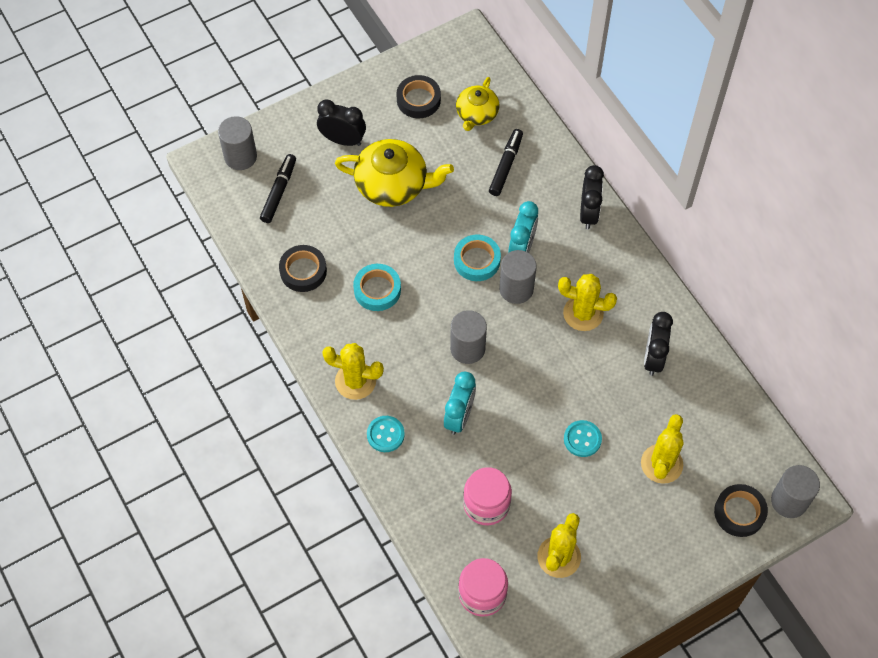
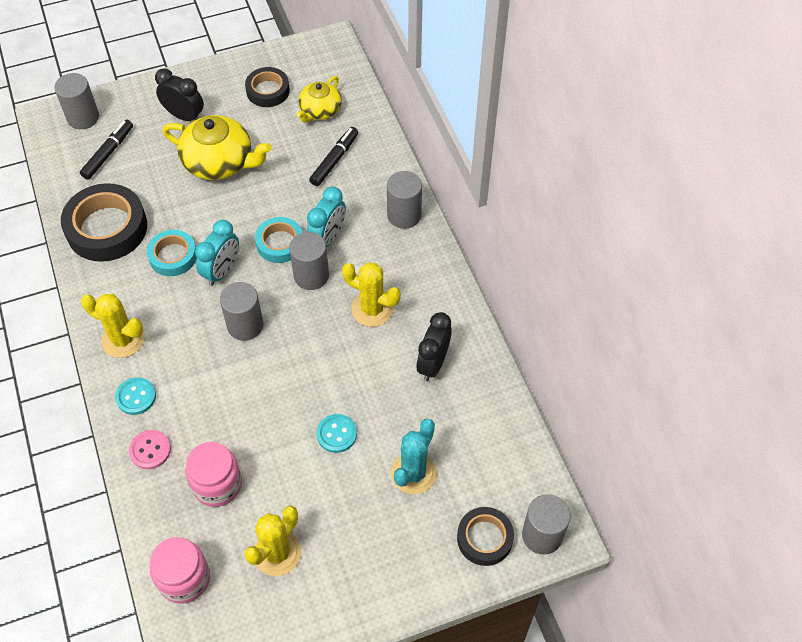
camera: 10 degrees right, 5 degrees down
(303, 271) = (107, 228): black tape -> black tape, size x1.71
(415, 483) = (150, 450): none -> pink button
(459, 416) = (216, 391): turquoise clock -> turquoise clock (222, 271)
(588, 213) = (404, 215): black clock -> grey cylinder
(661, 464) = (413, 473): yellow cactus -> turquoise cactus

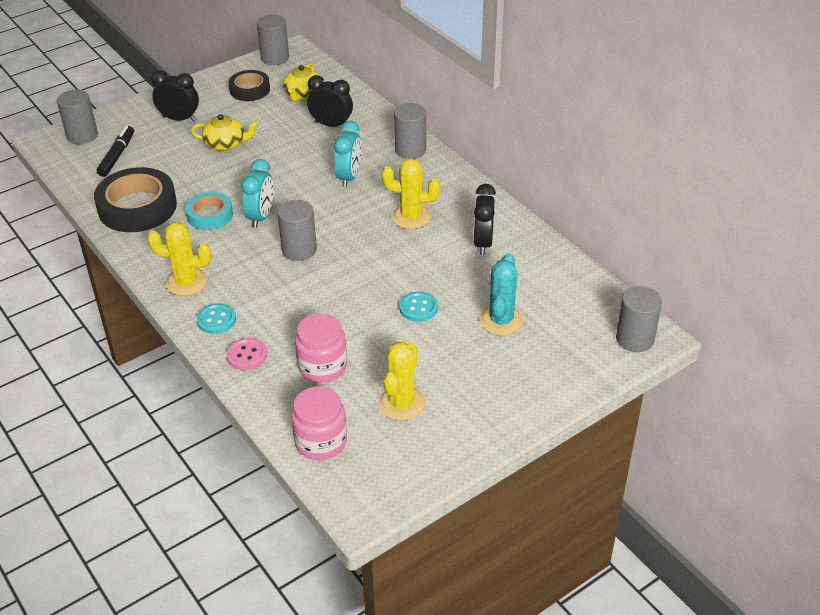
camera: 15 degrees left, 15 degrees down
(219, 162) = (226, 144): yellow teapot -> yellow teapot, size x0.61
(280, 243) = (306, 188): turquoise tape -> none
(311, 275) = (345, 205): grey cylinder -> grey cylinder (275, 58)
(334, 160) = (331, 125): black marker -> black clock
(484, 538) = (586, 352): black tape -> none

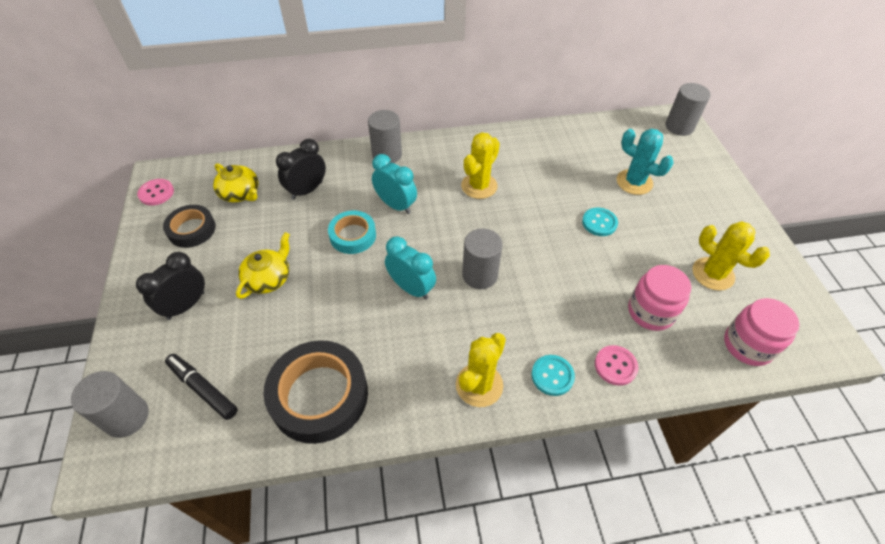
camera: 65 degrees left, 10 degrees up
(210, 215) = (380, 330): turquoise tape -> turquoise tape (353, 235)
(275, 58) = (156, 193): grey cylinder -> pink button
(483, 243) = (537, 158): black clock -> none

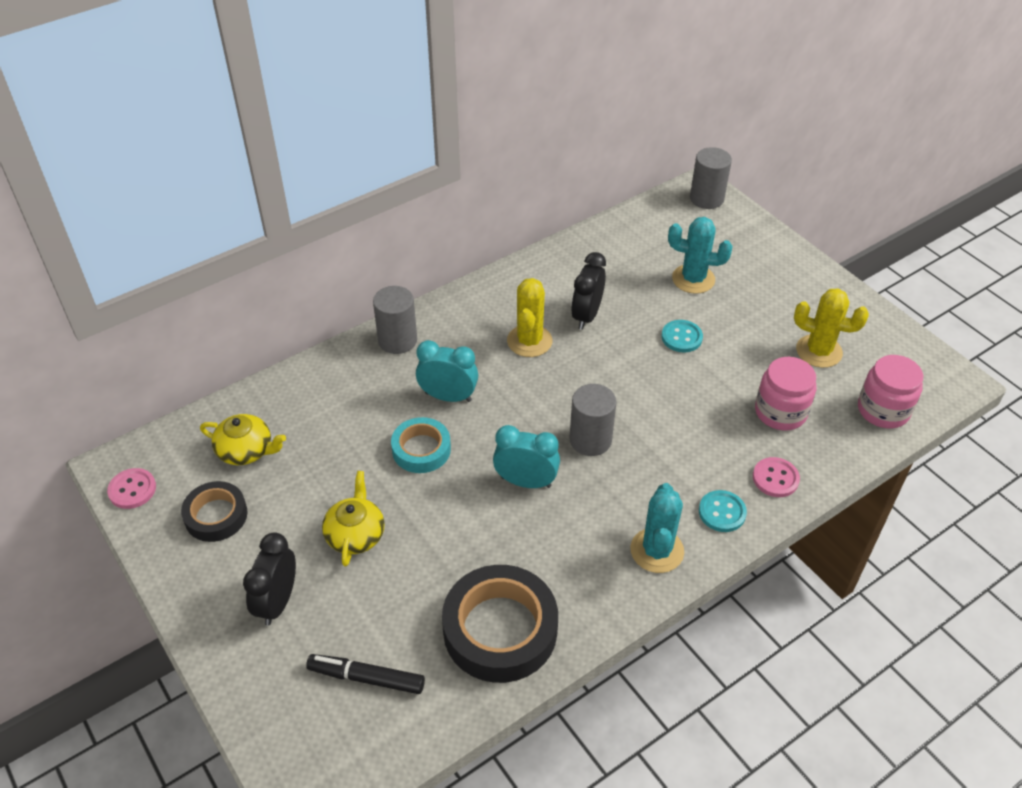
camera: 25 degrees left, 5 degrees down
(127, 417) = (300, 743): grey cylinder -> none
(307, 190) = (329, 417): black clock -> black clock (586, 315)
(479, 385) = (657, 550): yellow cactus -> turquoise cactus

